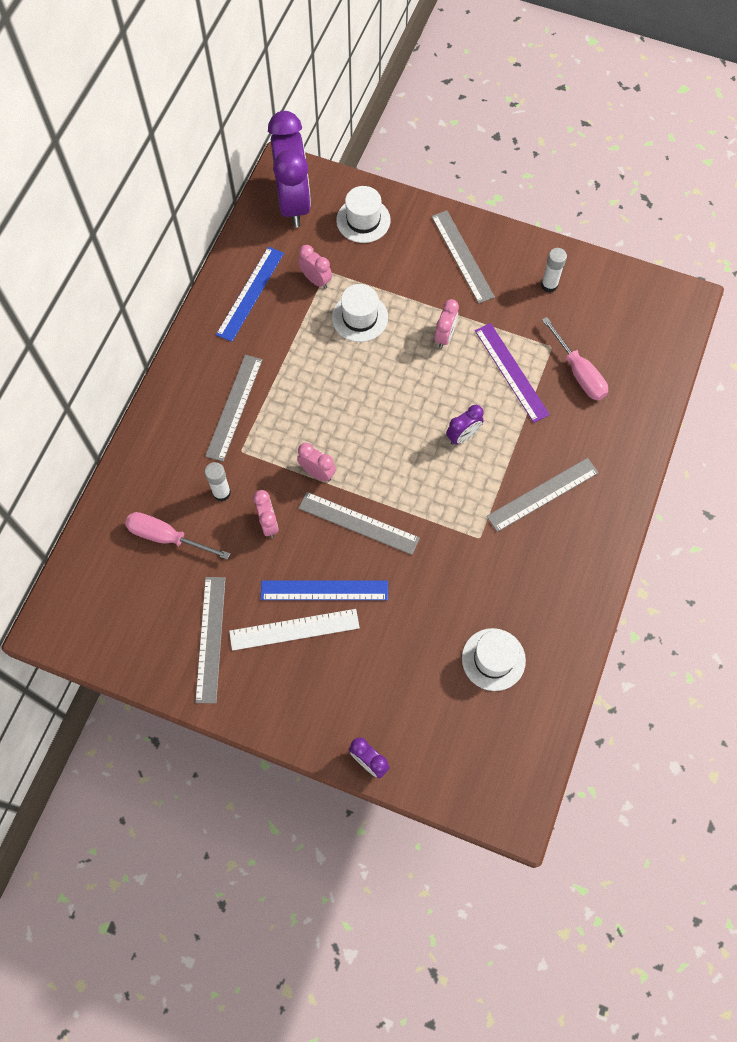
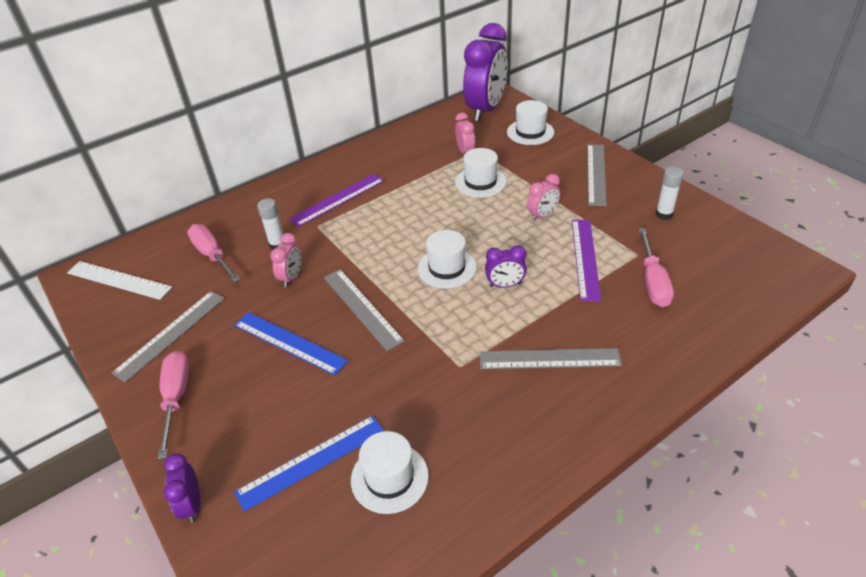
camera: 35 degrees right, 25 degrees down
(234, 407) = (337, 199): grey ruler -> purple ruler
(250, 293) = (410, 144): blue ruler -> blue ruler (312, 461)
(274, 691) = (176, 398): none -> pink screwdriver
(294, 629) = (238, 359): white ruler -> white ruler (118, 280)
(317, 472) = (360, 261): pink clock -> none
(401, 442) = (447, 268): none -> white hat

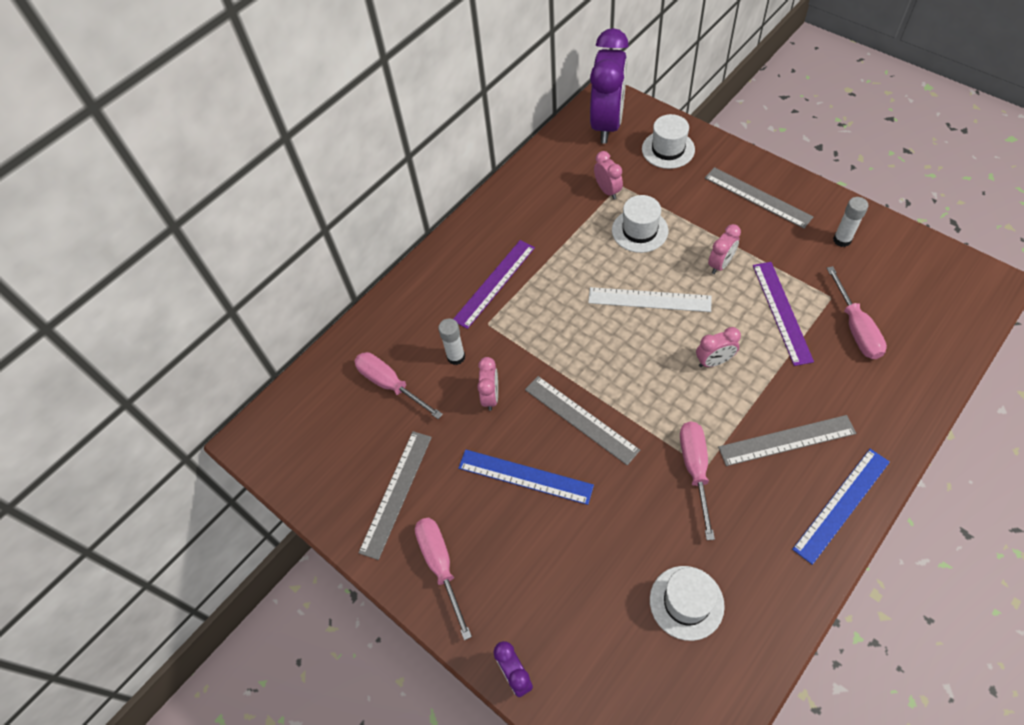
camera: 10 degrees left, 15 degrees up
(118, 280) = (303, 438): white ruler -> white ruler (649, 300)
(312, 461) = (607, 603): blue ruler -> blue ruler (842, 505)
(447, 268) = (647, 352): white hat -> none
(449, 366) = (695, 469): none -> pink screwdriver
(505, 285) = (714, 361): purple clock -> pink clock
(596, 174) = (757, 197): grey ruler -> grey ruler turned 45 degrees counterclockwise

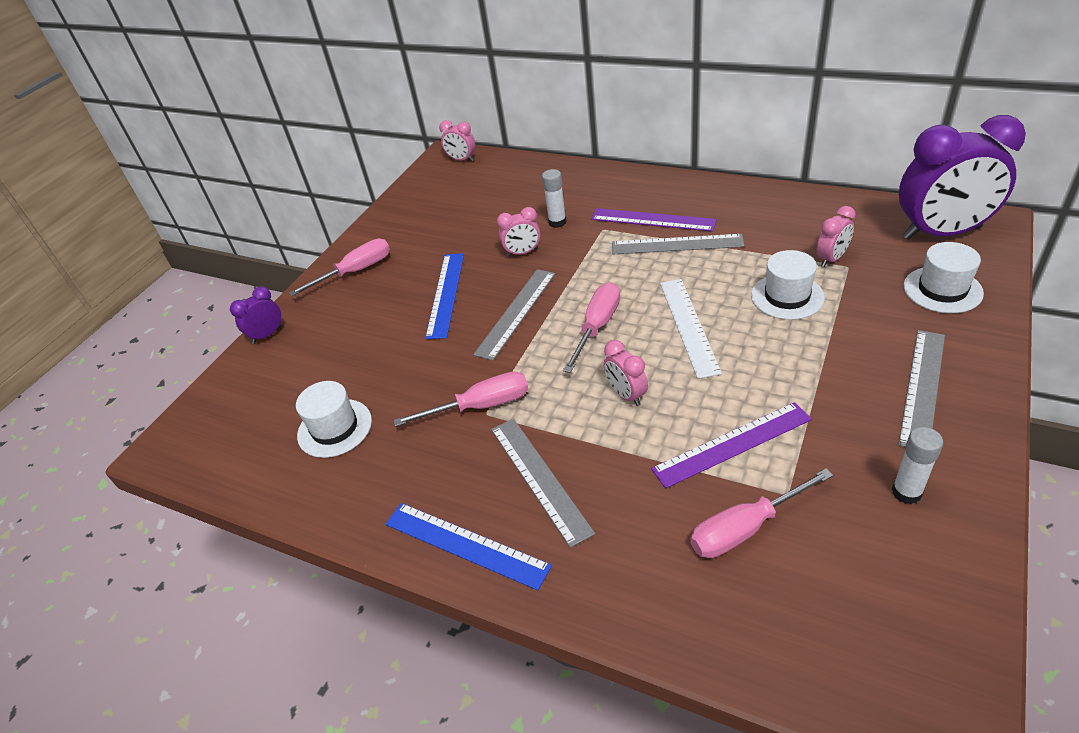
camera: 75 degrees right, 15 degrees down
(390, 385) = (515, 198): pink screwdriver -> pink screwdriver (597, 327)
(396, 493) = (415, 231): grey ruler -> grey ruler (676, 244)
(720, 264) = (777, 373): pink clock -> pink clock (461, 160)

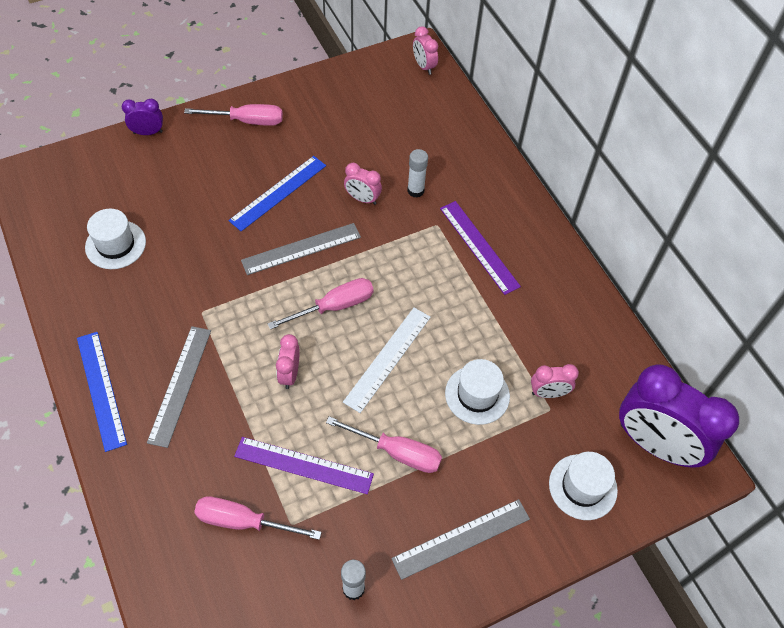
camera: 30 degrees right, 15 degrees up
(480, 406) = (204, 303): pink screwdriver -> pink screwdriver (397, 452)
(676, 244) = (466, 284): grey ruler -> none

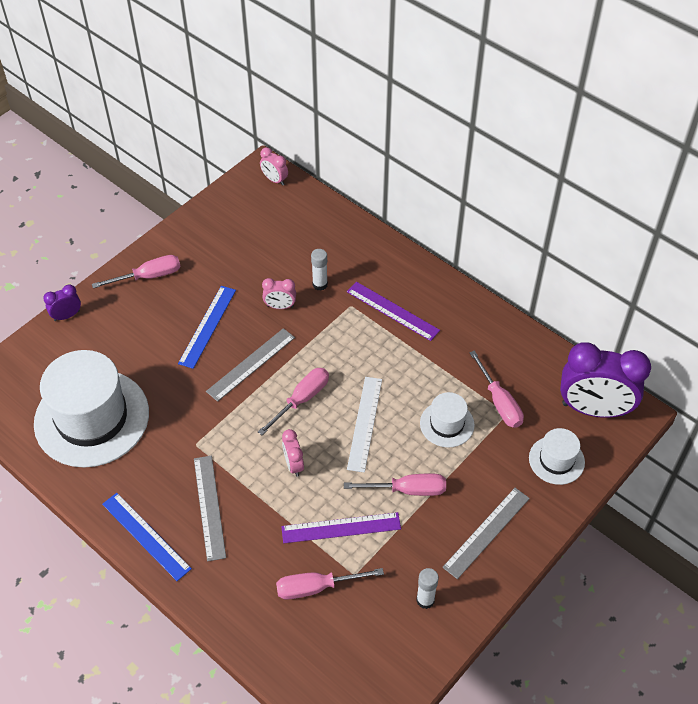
camera: 20 degrees left, 5 degrees down
(115, 244) = (92, 418): white hat -> white hat, size x2.10
(548, 393) = (499, 402): pink clock -> pink screwdriver

